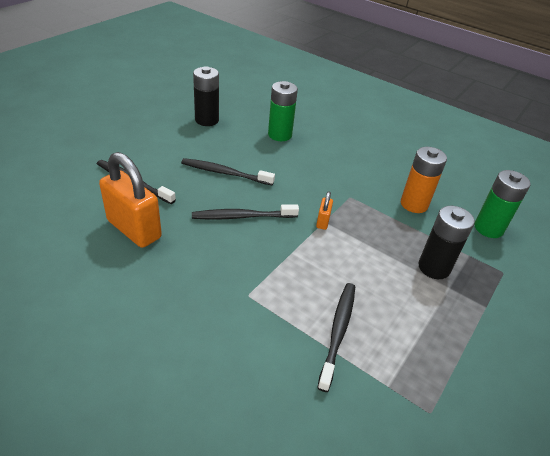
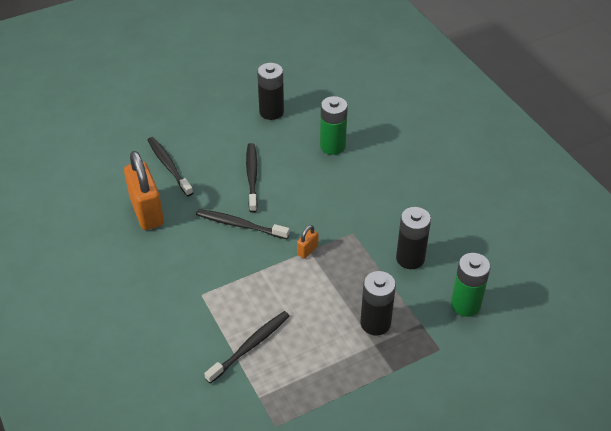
camera: 30 degrees right, 5 degrees up
(225, 173) = (252, 177): black toothbrush -> black toothbrush turned 45 degrees clockwise
(414, 204) = (410, 258): orange battery -> black battery

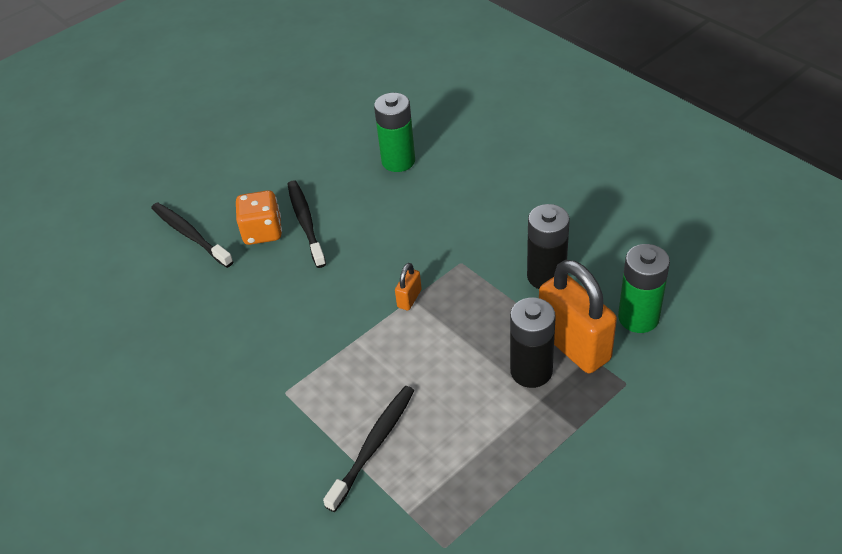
camera: 10 degrees left, 0 degrees up
(147, 211) = (177, 300): orange padlock -> orange padlock (574, 345)
(220, 176) = (262, 232): none -> orange dice
(240, 225) = (309, 288): black toothbrush -> none
(271, 112) = (305, 137): black battery -> none

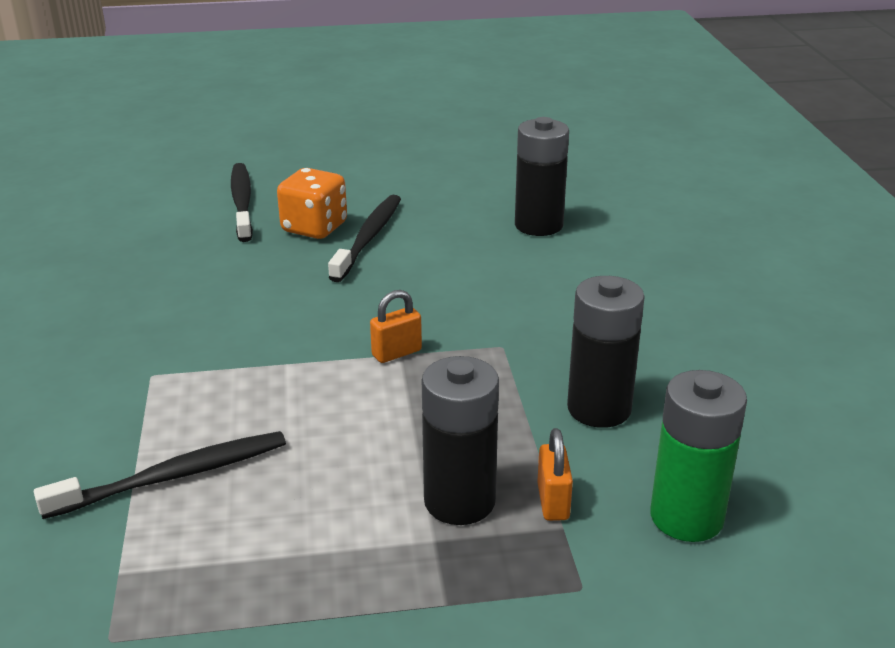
camera: 30 degrees right, 15 degrees down
(398, 161) = (538, 225): green battery -> black battery
(574, 345) = (553, 502): orange padlock -> orange padlock, size x0.44

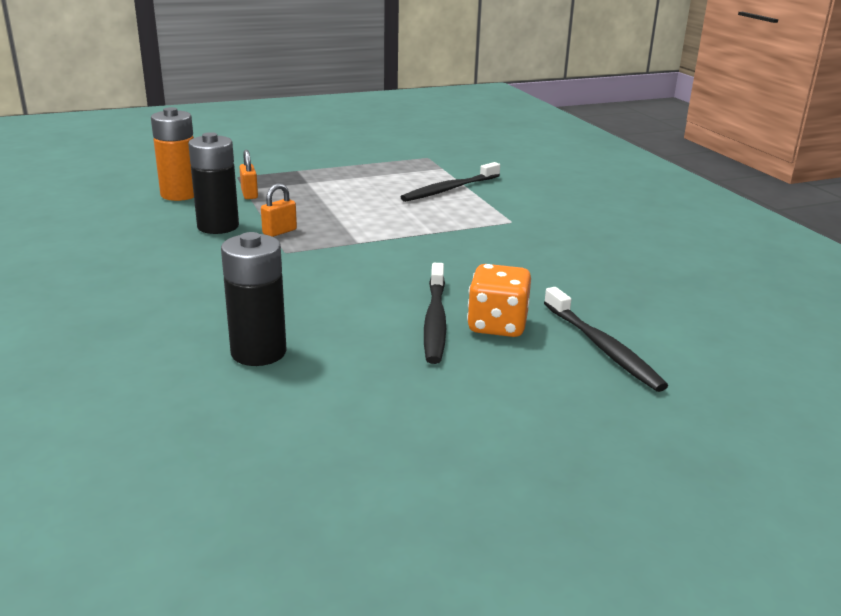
camera: 165 degrees right, 5 degrees down
(396, 353) = (360, 242): orange padlock -> orange padlock (279, 232)
(459, 501) = (298, 191): black battery -> none
(686, 517) = (180, 194): green battery -> orange battery

